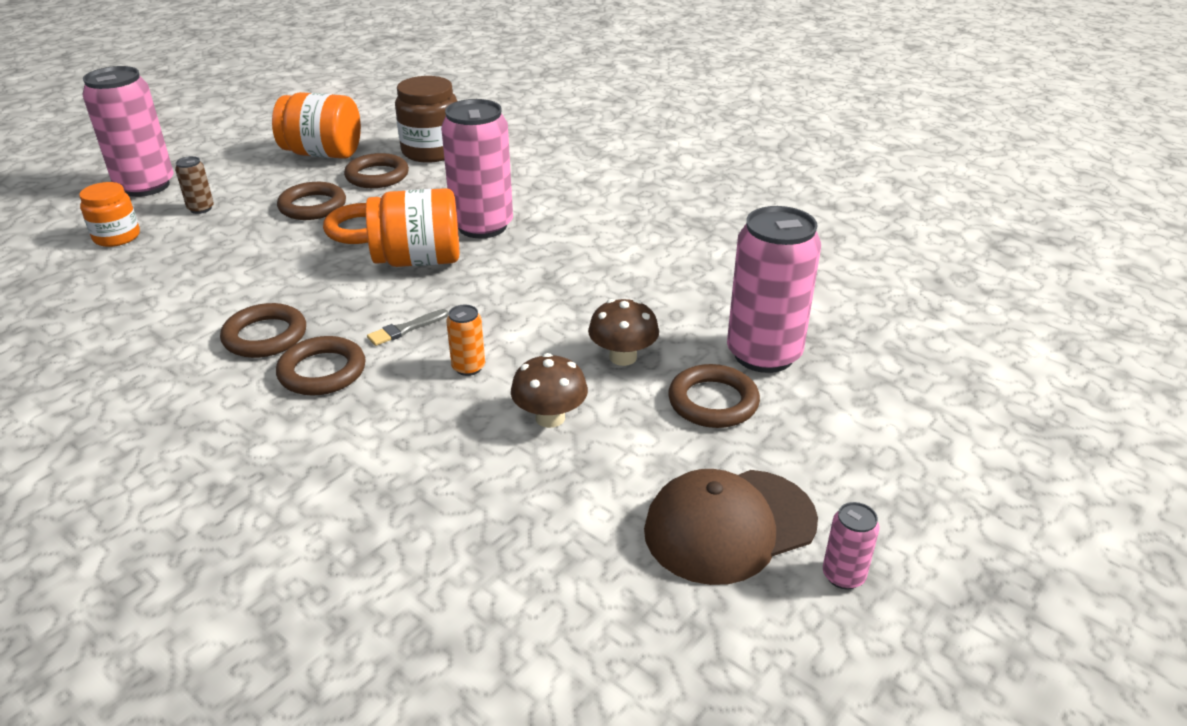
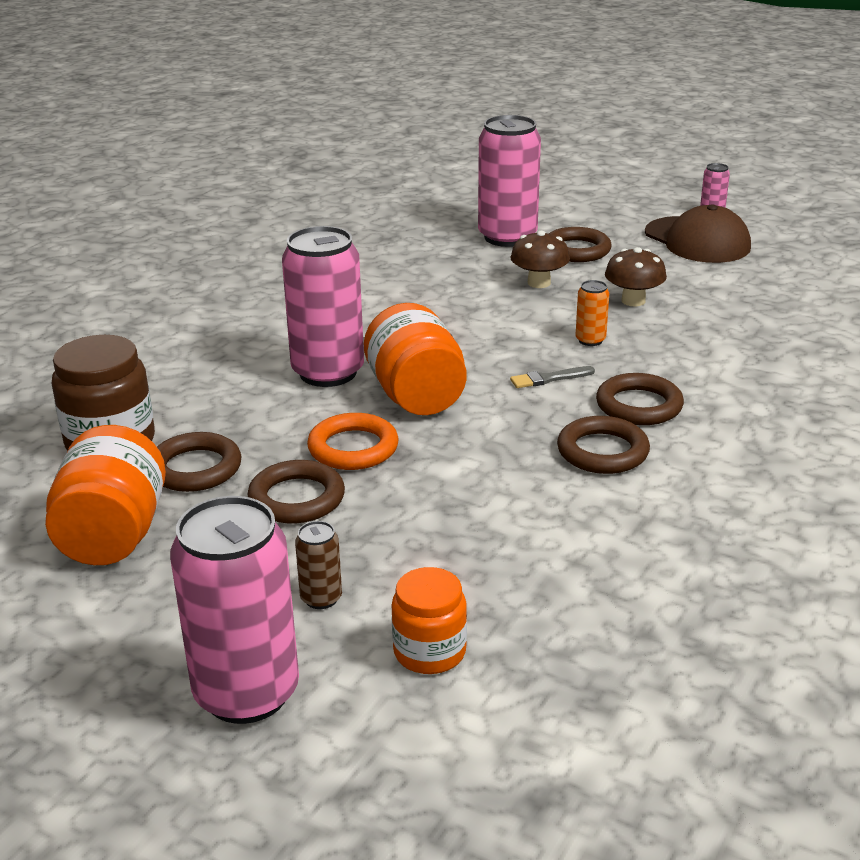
camera: 100 degrees left, 5 degrees down
(405, 329) = (549, 378): grey brush -> grey brush turned 120 degrees clockwise

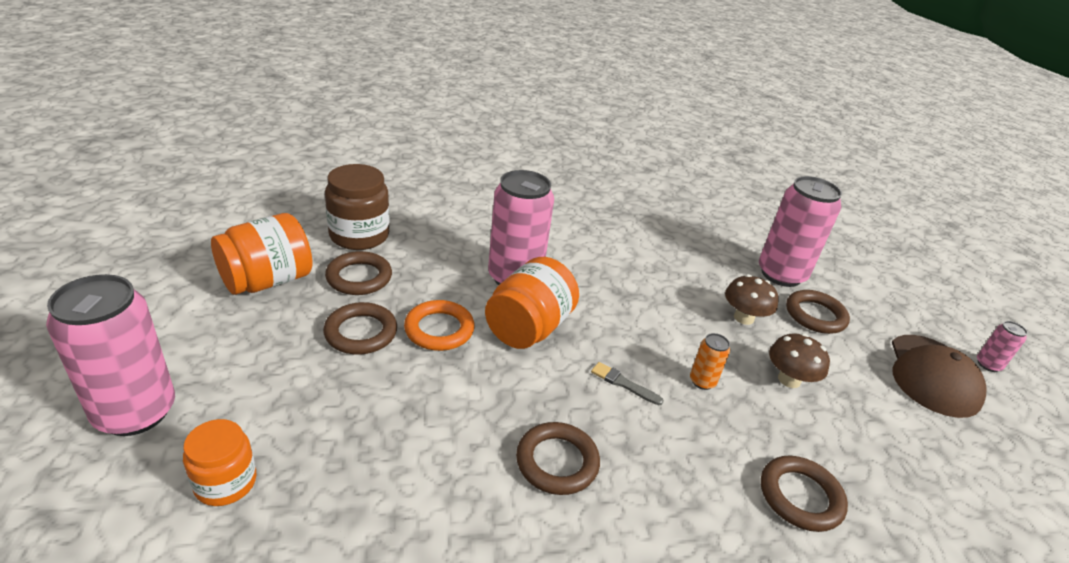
camera: 45 degrees right, 5 degrees up
(321, 598) = (257, 397): brown can -> none
(639, 405) = (644, 454): brown ring -> brown ring (800, 497)

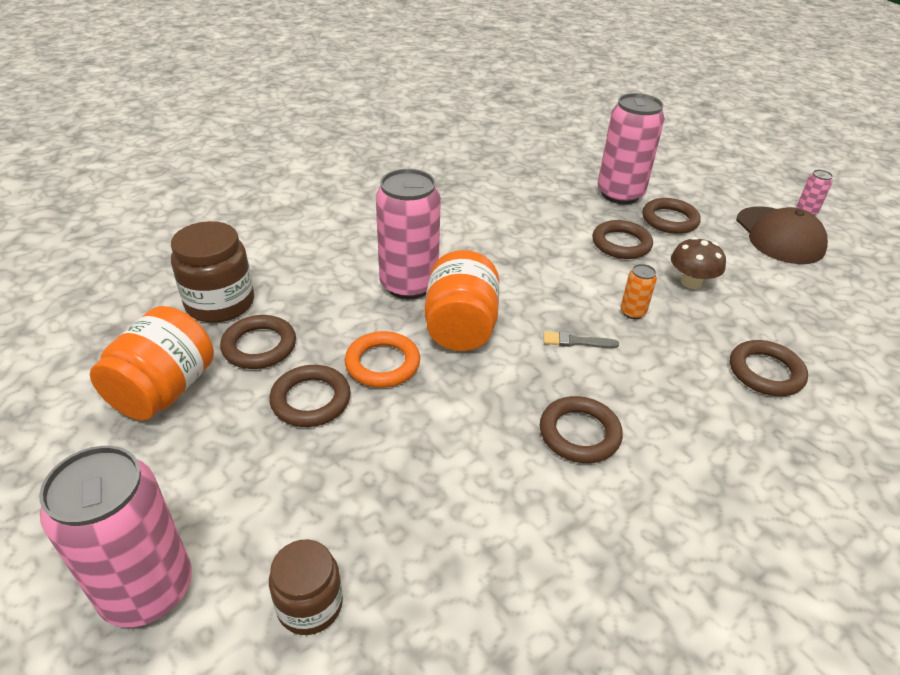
camera: 25 degrees left, 5 degrees up
(225, 482) = (310, 605): orange jar -> brown jar
(743, 318) = (621, 244): brown mushroom -> brown ring

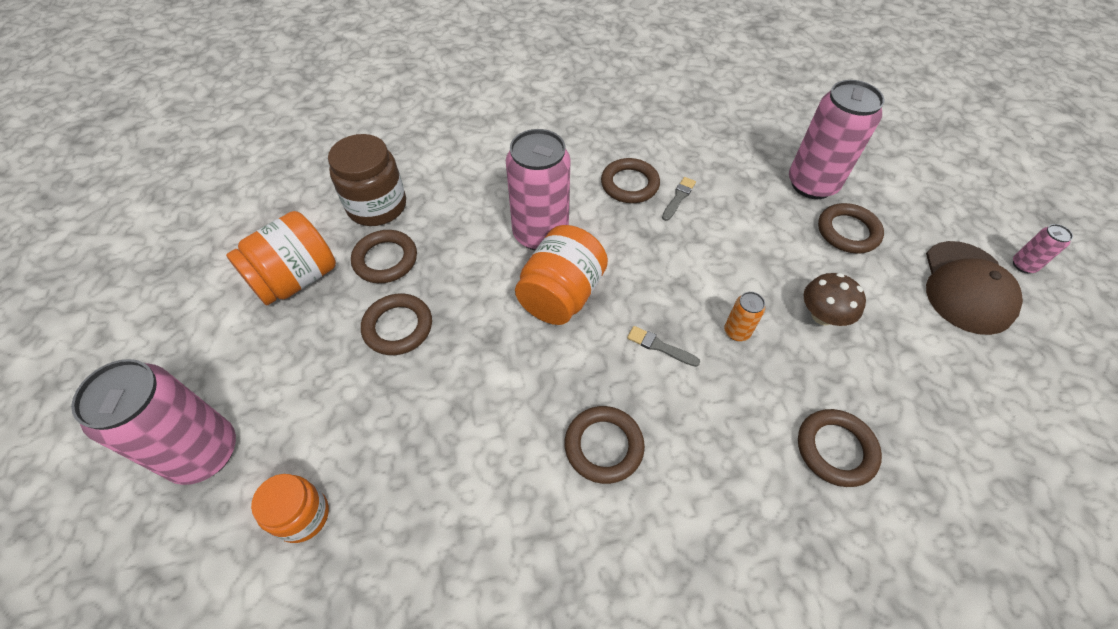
camera: 25 degrees right, 15 degrees up
(310, 605) = (302, 515): brown jar -> orange jar
(382, 364) = (473, 311): orange ring -> none
(517, 228) = (678, 198): none -> grey brush
(621, 244) = (775, 246): brown ring -> brown ring (629, 184)

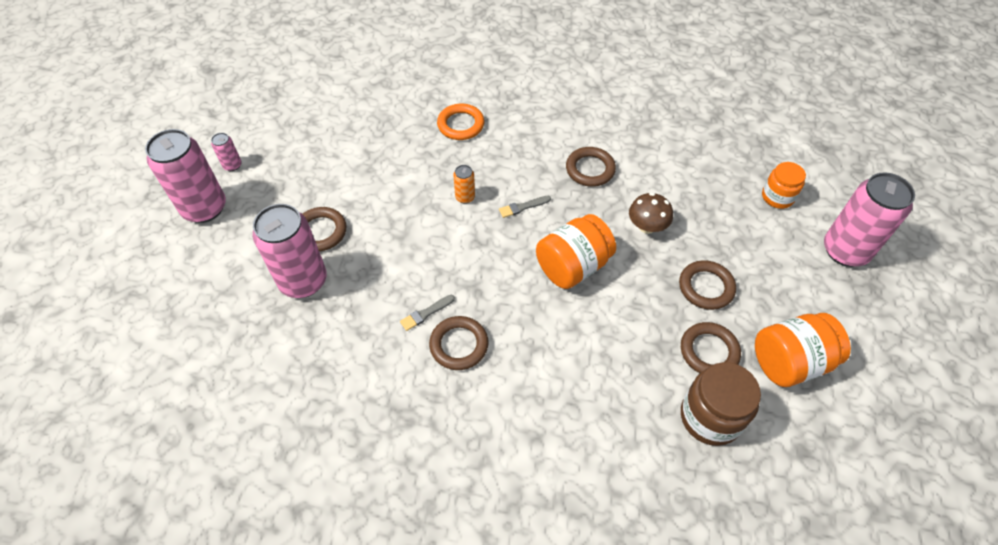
camera: 155 degrees left, 0 degrees up
(540, 234) = (565, 325): pink can -> pink can (204, 208)
(659, 346) = (522, 207): grey brush -> grey brush turned 105 degrees clockwise
(822, 316) = (400, 186): brown mushroom -> brown mushroom (647, 226)
(835, 449) = (461, 125): brown ring -> orange ring
(966, 287) = (288, 167): brown cap -> none

